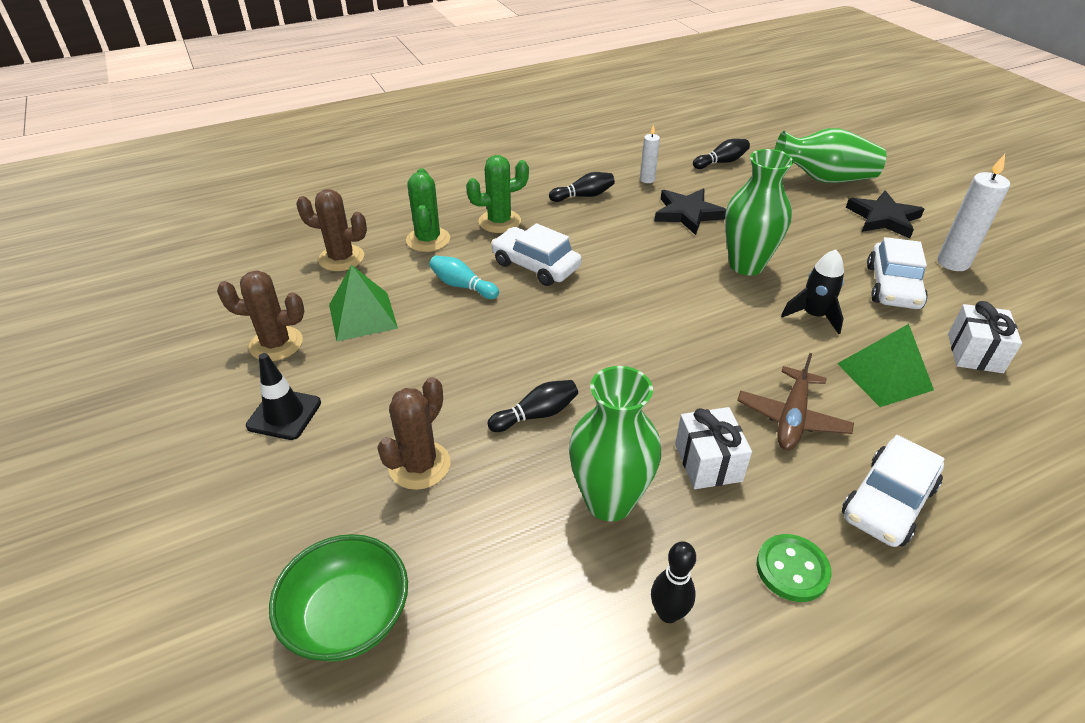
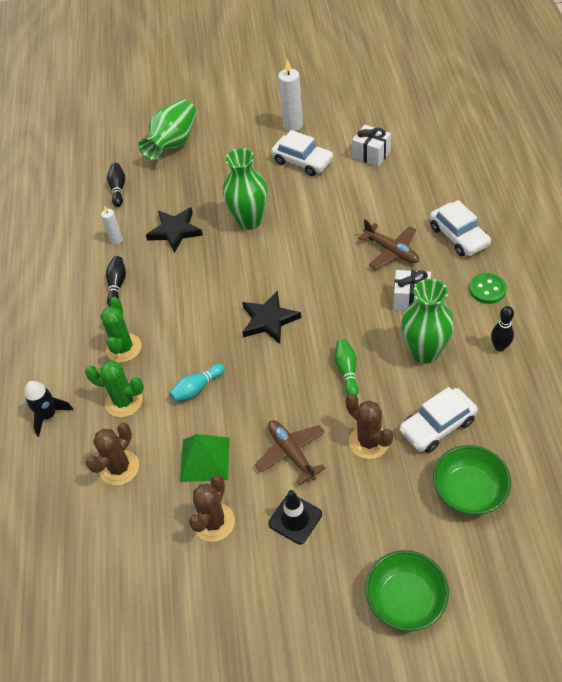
camera: 65 degrees left, 10 degrees up
(153, 565) = (405, 600): none -> green bowl
(385, 388) = (291, 453): none -> brown plane
(535, 265) = (193, 337): white car -> white car (437, 426)
(536, 415) = (347, 371): black bowling pin -> green bowling pin
(813, 315) = (312, 208): black rocket -> black rocket (48, 415)
(883, 218) = (234, 134): black star -> black star (269, 320)
(884, 376) = (375, 199): green pyramid -> none

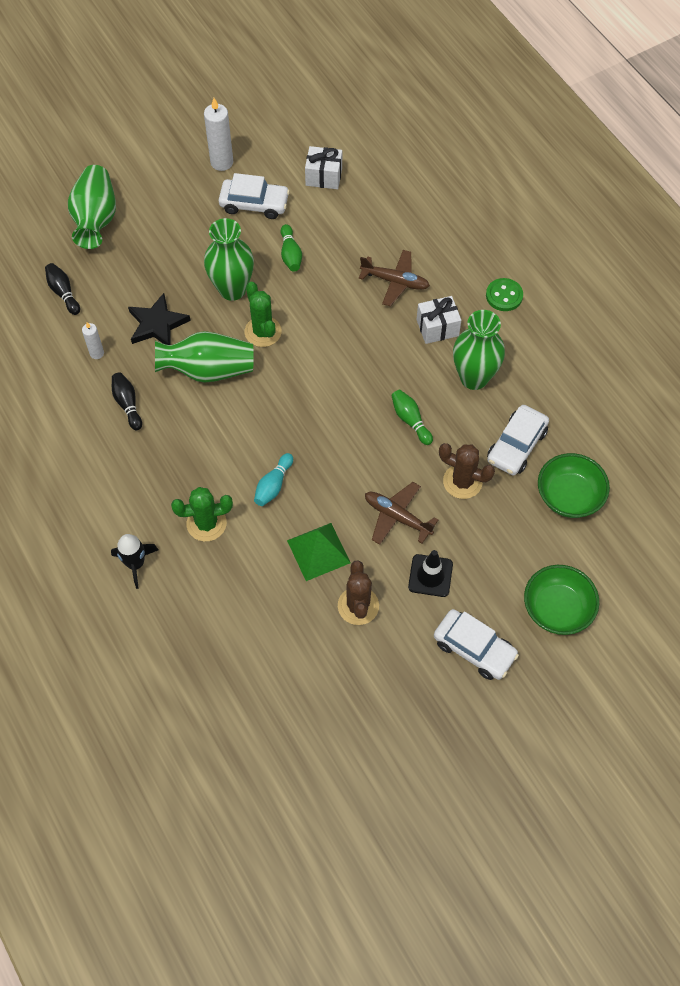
camera: 30 degrees left, 10 degrees up
(119, 468) = (239, 589): brown cactus -> none
(123, 348) = (174, 469): green cactus -> green cactus (263, 332)
(195, 277) = (208, 370): none -> green vase
(269, 320) = (309, 392): black star -> none
(312, 206) = (290, 254): none -> green bowling pin
(459, 236) = (453, 246): white car -> white car (474, 648)
(500, 347) = (539, 351): black bowling pin -> none

